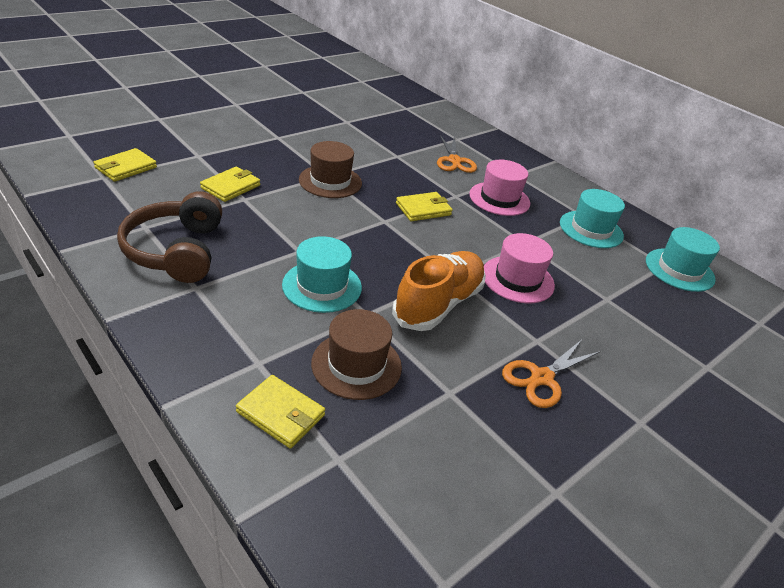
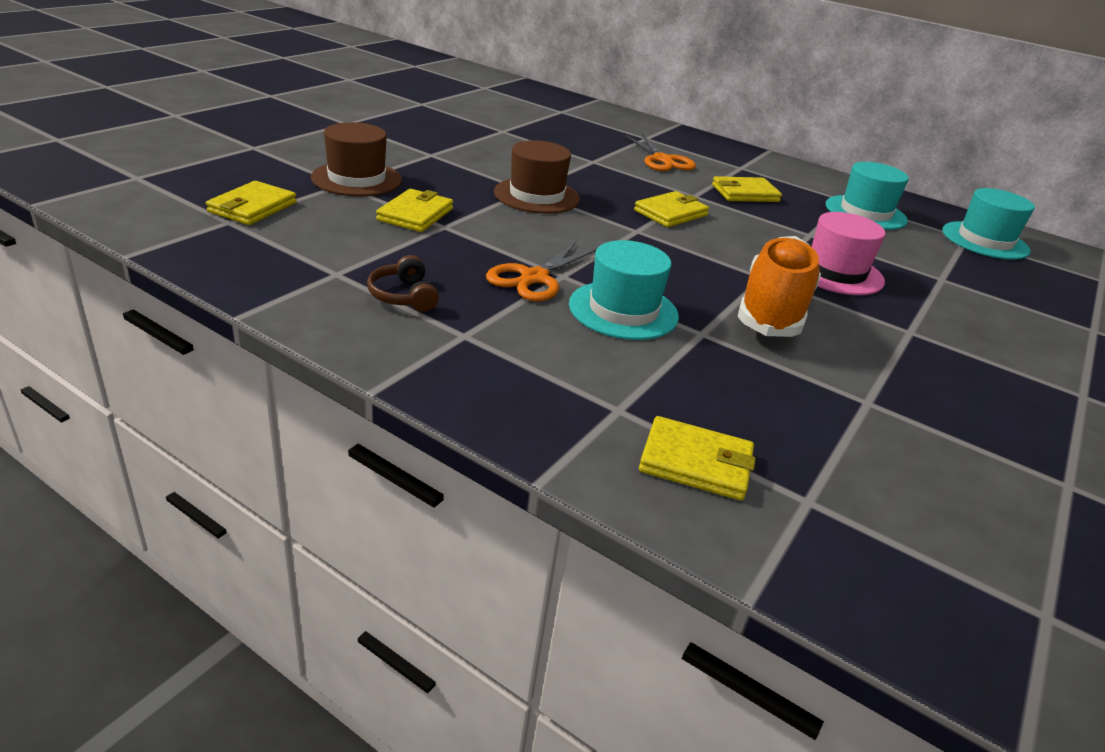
camera: 15 degrees left, 5 degrees down
(177, 251) = (404, 296): brown headphones -> brown headphones, size x0.46
(356, 365) = (738, 391): brown hat -> brown hat (357, 179)
(499, 199) = (745, 193): pink hat -> yellow wallet
(541, 378) = (948, 369): orange scissors -> orange scissors (534, 278)

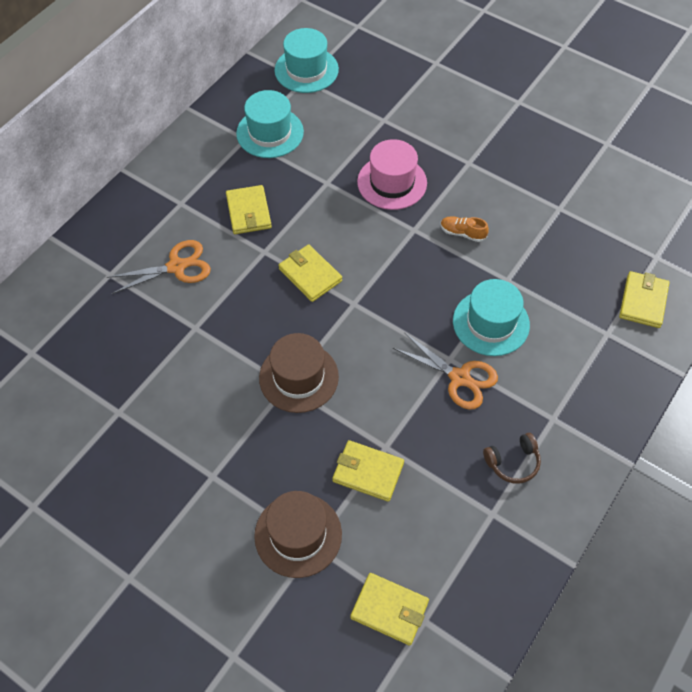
camera: 85 degrees left, 25 degrees up
(773, 310) = (462, 233): orange shoe -> orange shoe, size x0.41

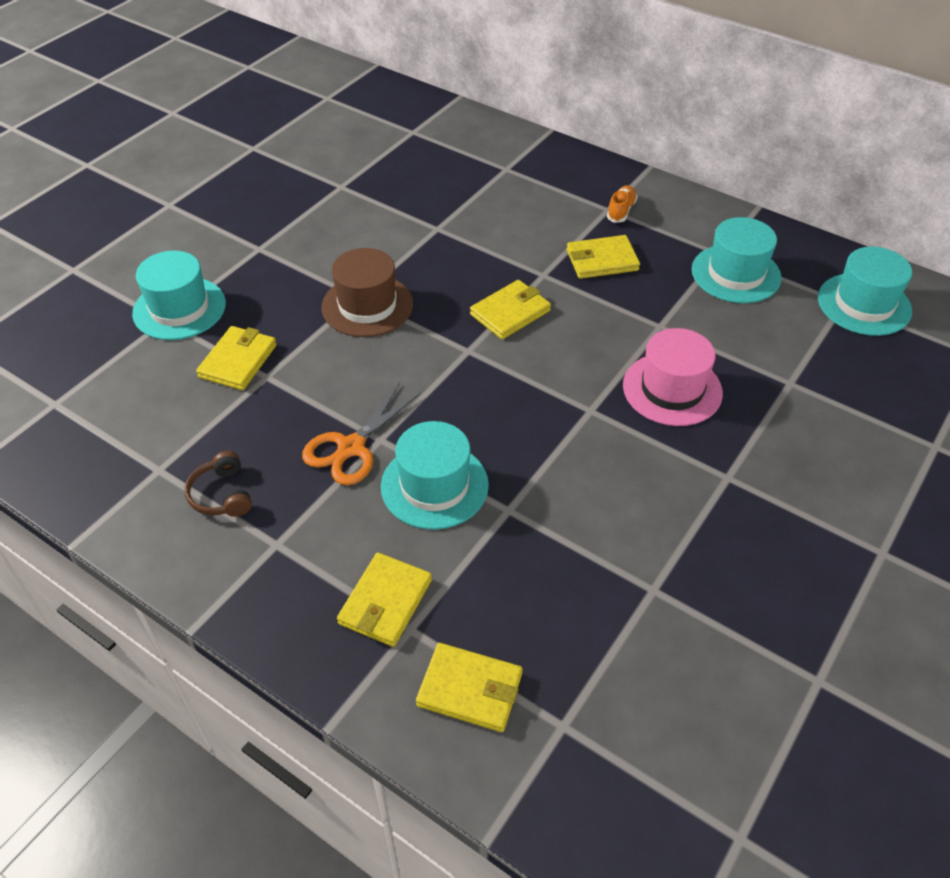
camera: 90 degrees right, 10 degrees down
(177, 267) = (518, 211): orange scissors -> none
(298, 535) = (179, 308): brown hat -> turquoise hat
(389, 610) = (76, 376): yellow wallet -> yellow wallet (385, 602)
(462, 233) = (589, 462): orange shoe -> orange shoe (621, 211)

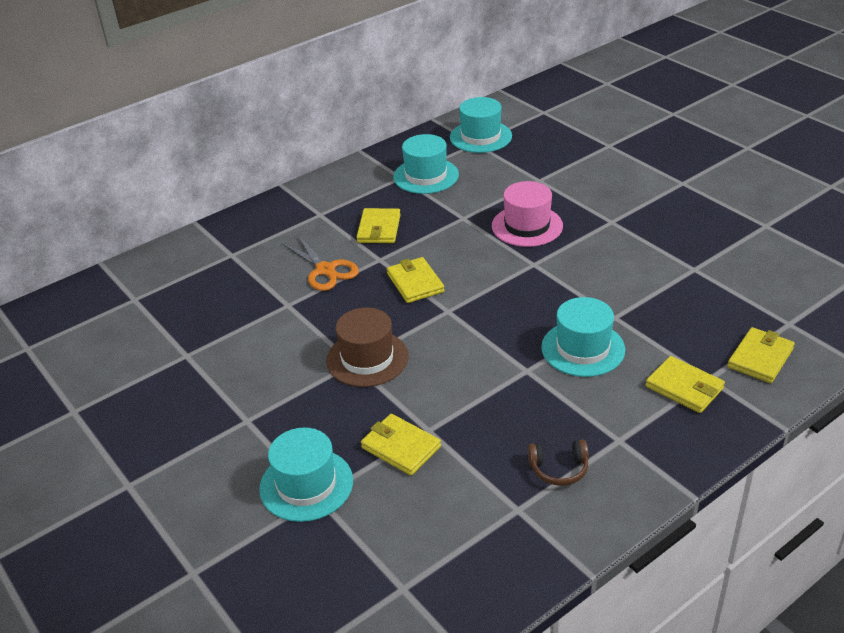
camera: 70 degrees left, 10 degrees down
(351, 448) = (531, 387): orange scissors -> orange scissors (325, 270)
(621, 211) = (326, 209): orange shoe -> none

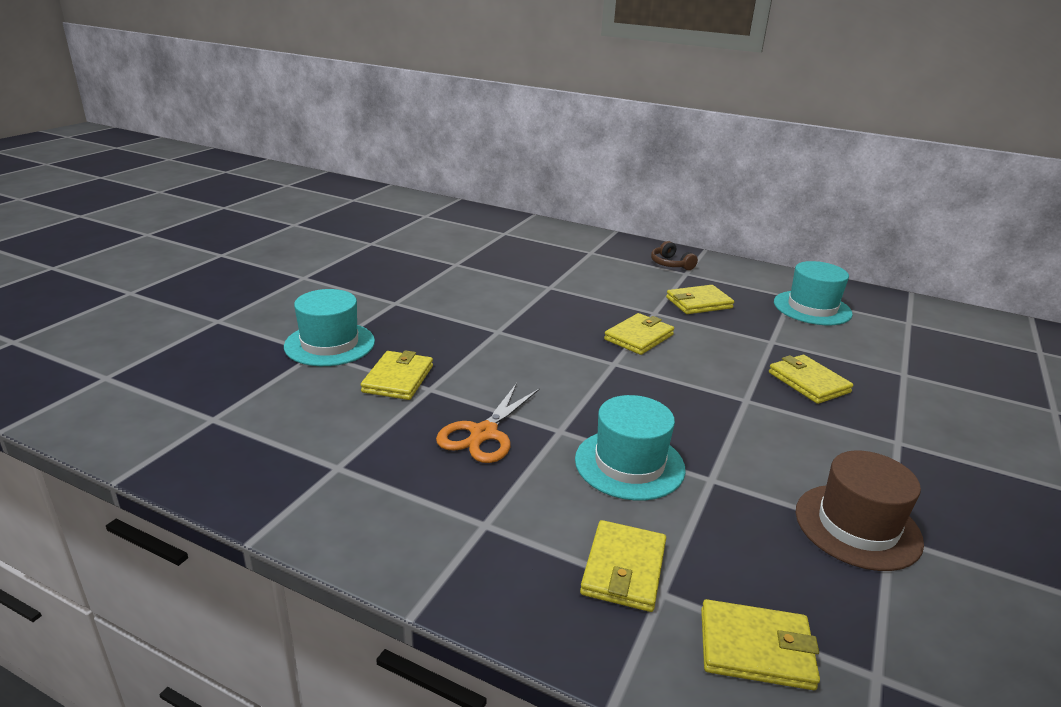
camera: 60 degrees right, 10 degrees down
(325, 270) = (611, 292): orange scissors -> orange scissors (483, 434)
(367, 358) = (508, 336): brown hat -> brown hat (857, 526)
(480, 137) = (925, 323): turquoise hat -> none
(527, 226) = (808, 382): pink hat -> yellow wallet
(559, 469) = (412, 484): brown headphones -> brown headphones (671, 264)

